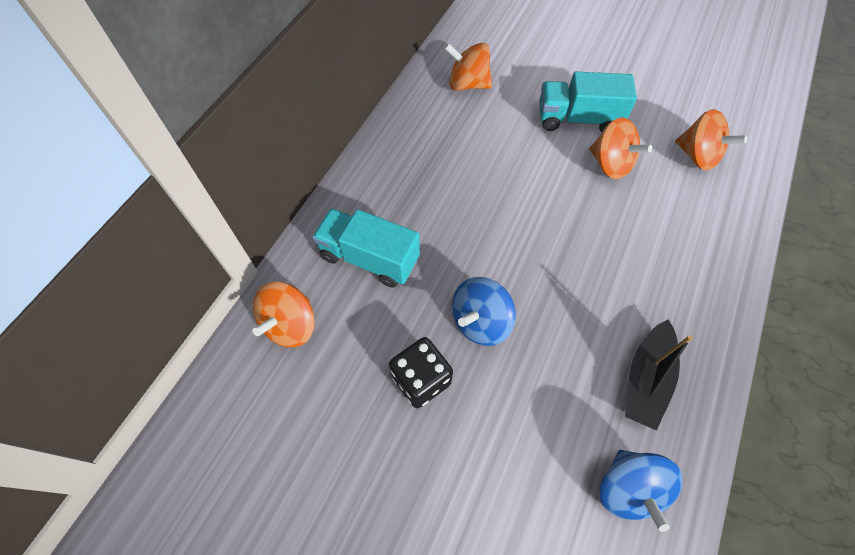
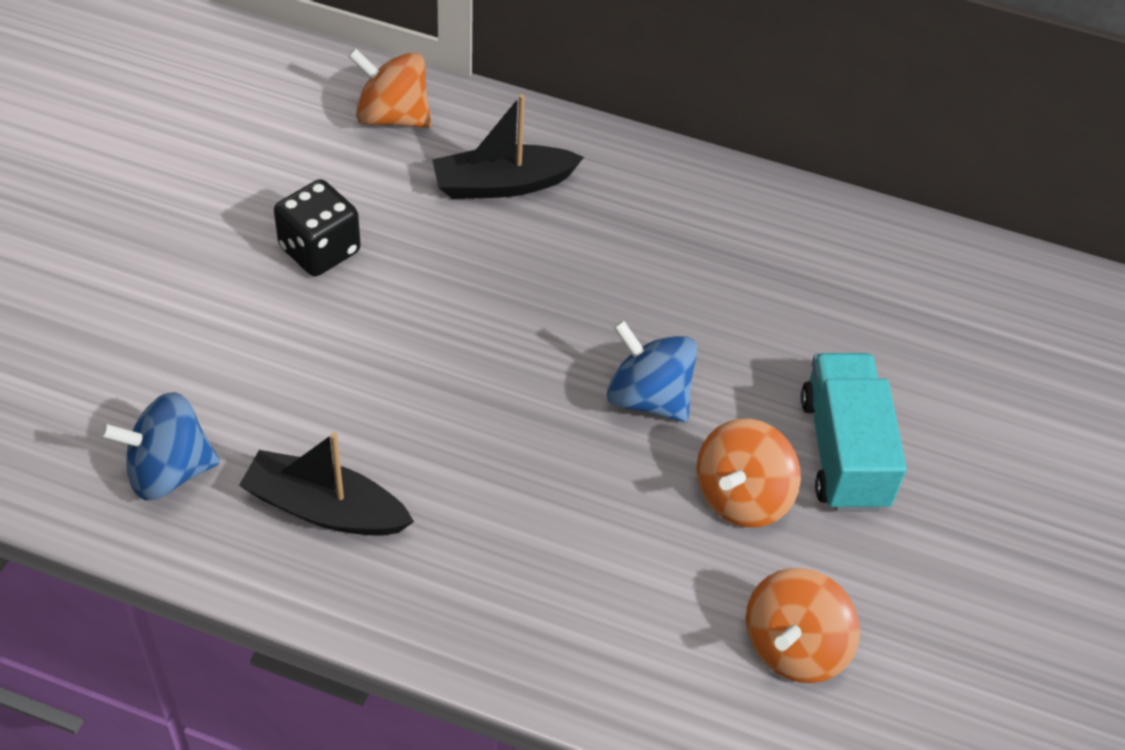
camera: 80 degrees right, 10 degrees down
(369, 258) = (502, 184): turquoise truck -> black boat
(467, 84) = (887, 287): orange spinning top -> none
(480, 322) = (408, 311): blue spinning top -> blue spinning top (648, 397)

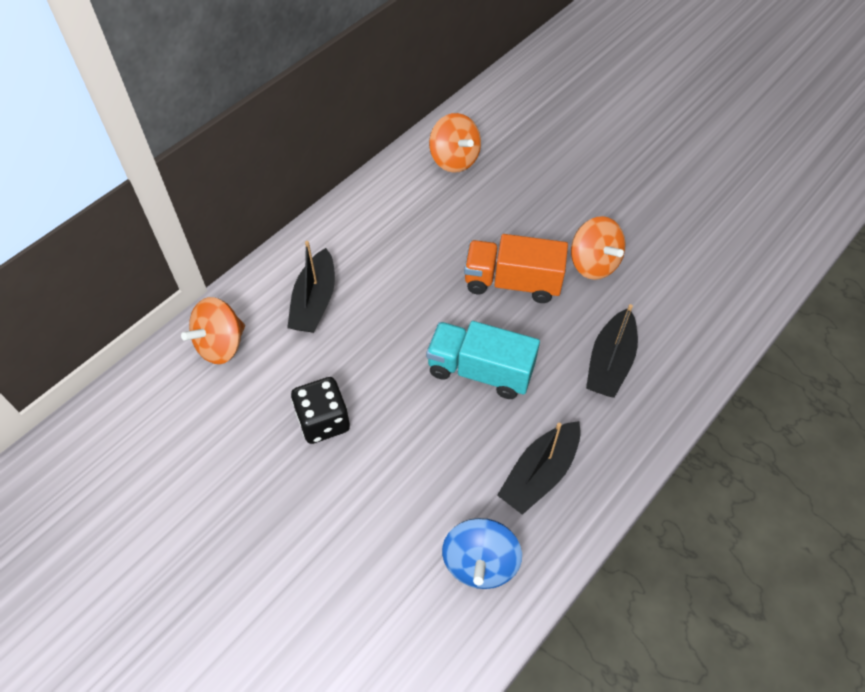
camera: 65 degrees left, 5 degrees up
(555, 558) = (610, 362): none -> black boat
(648, 397) = (512, 282): blue spinning top -> orange truck
(794, 647) = (692, 275): orange spinning top -> orange spinning top (454, 160)
(844, 452) = (578, 211): turquoise truck -> turquoise truck (480, 371)

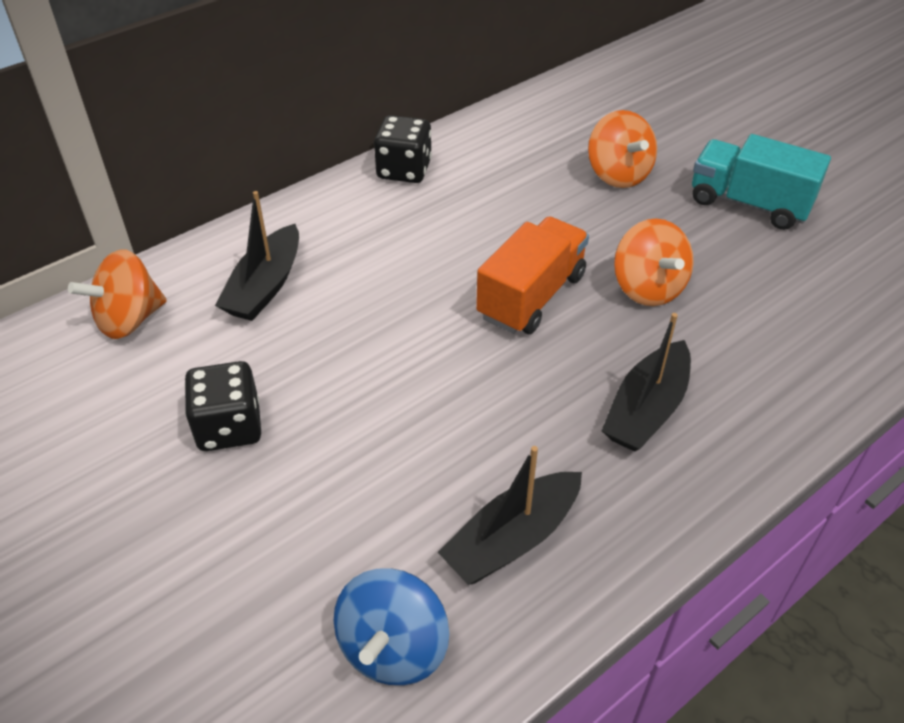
camera: 10 degrees right, 10 degrees down
(391, 183) = (404, 170): none -> black dice
(454, 160) = (490, 154): orange spinning top -> orange spinning top (618, 174)
(480, 371) = (460, 395): turquoise truck -> turquoise truck (749, 203)
(512, 282) = (531, 296): orange truck -> orange truck turned 105 degrees clockwise

